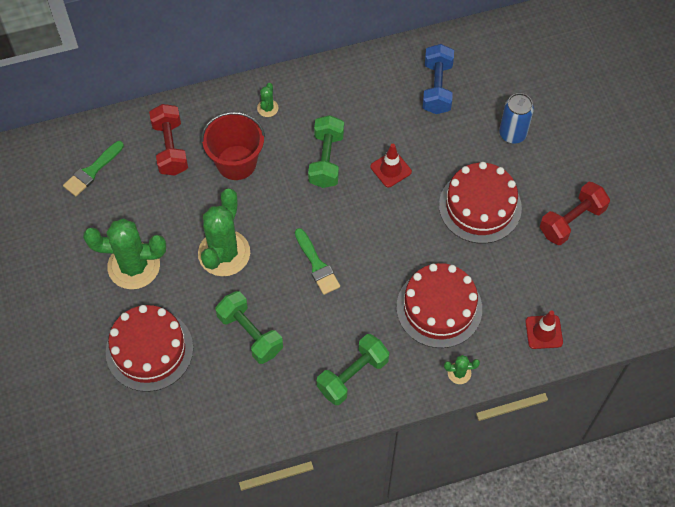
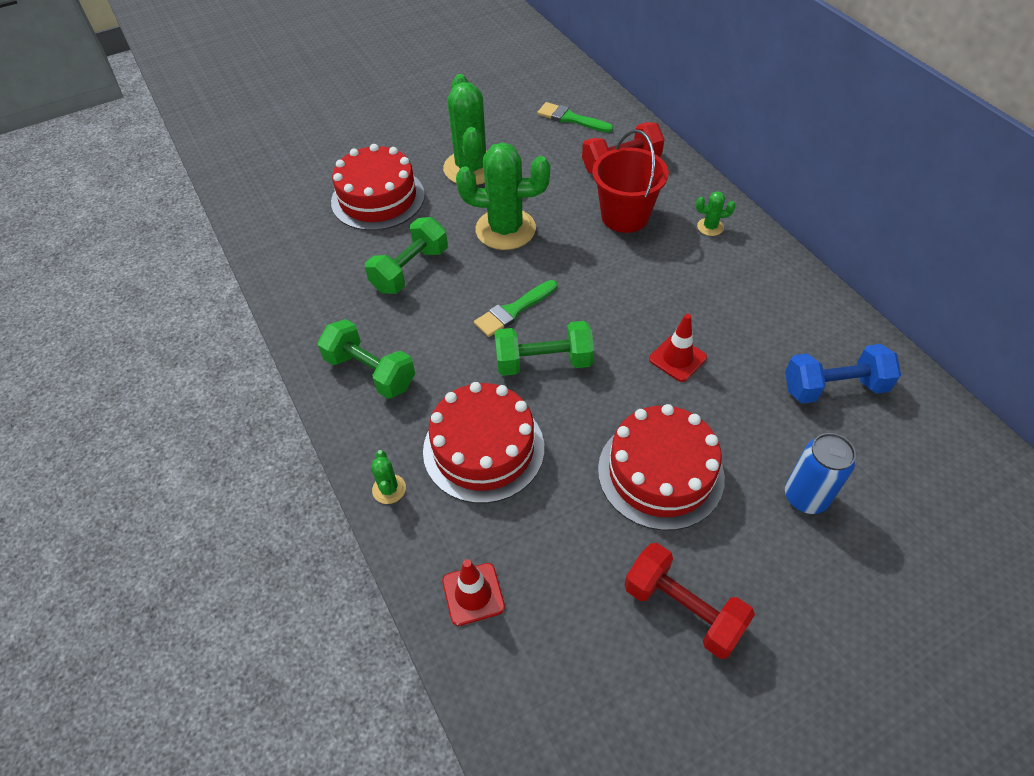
camera: 80 degrees right, 10 degrees down
(326, 160) = (663, 292): green dumbbell -> green dumbbell (543, 362)

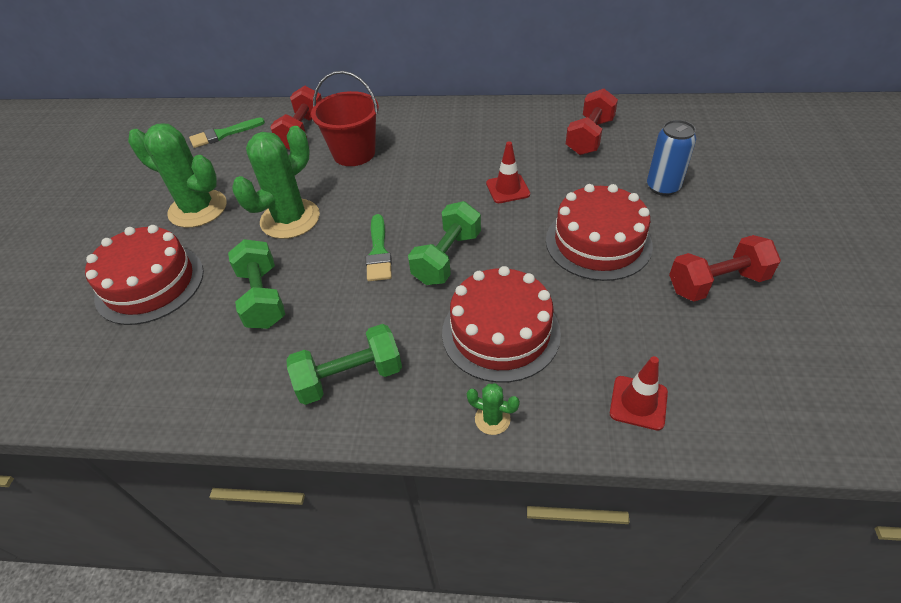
camera: 55 degrees left, 5 degrees down
(710, 227) = (410, 122): green cactus -> none
(834, 387) = (589, 137): blue dumbbell -> red dumbbell

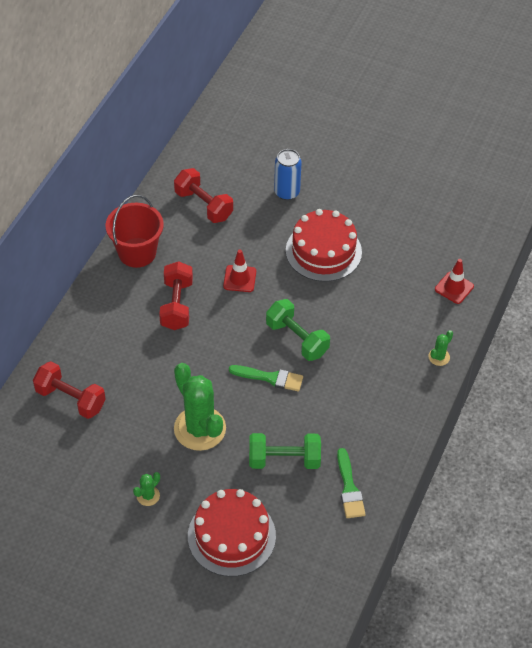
camera: 75 degrees left, 5 degrees up
(198, 209) = (148, 496): green cactus -> green cactus, size x0.43
(223, 134) = (32, 465): green brush -> green brush (349, 488)
(349, 377) = (380, 420): green dumbbell -> none
(354, 153) = (131, 366): red bucket -> red bucket (137, 252)
(500, 332) = (378, 331): red cake -> none
(716, 283) = (387, 211): red dumbbell -> red dumbbell (176, 305)

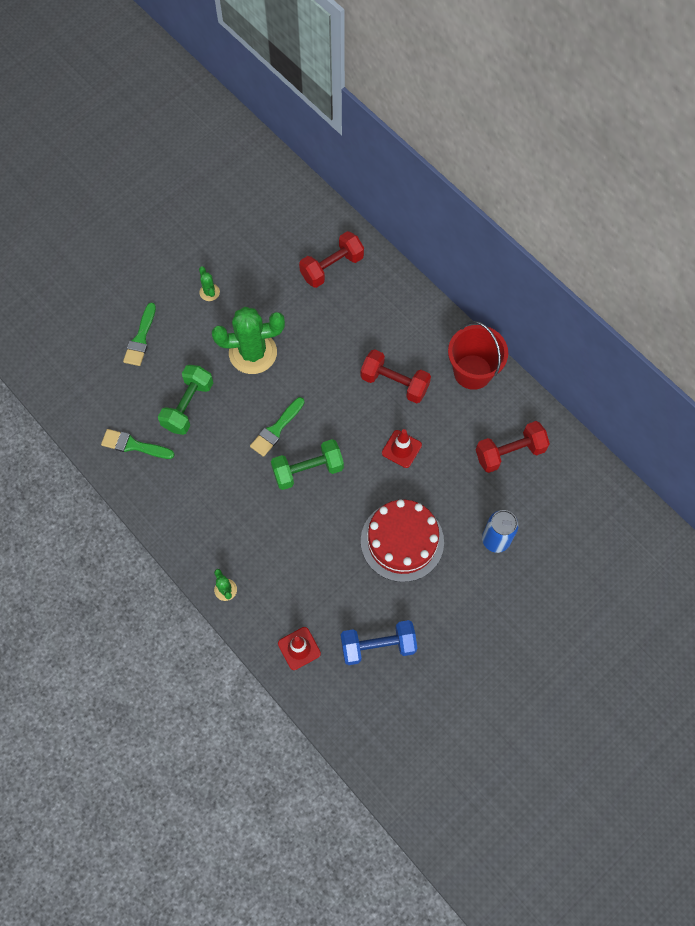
camera: 115 degrees right, 15 degrees up
(231, 536) = (141, 338): red cake -> green brush
(419, 238) = (378, 646): none -> blue dumbbell

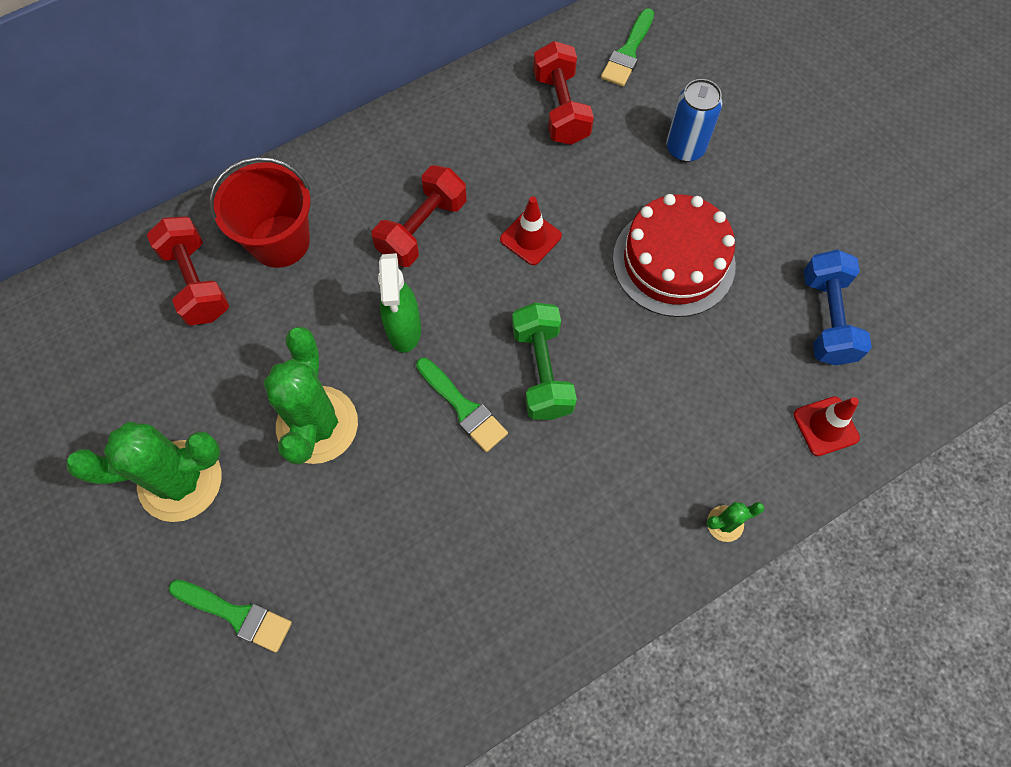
camera: 80 degrees left, 0 degrees up
(134, 445) = (445, 650): green brush -> green brush (628, 52)
(188, 406) = (390, 544): green dumbbell -> none
(209, 292) = (180, 481): green cactus -> green cactus, size x2.31
(321, 387) = (404, 330): none -> green spray bottle
(472, 372) = (428, 128): red bucket -> red bucket (280, 241)

